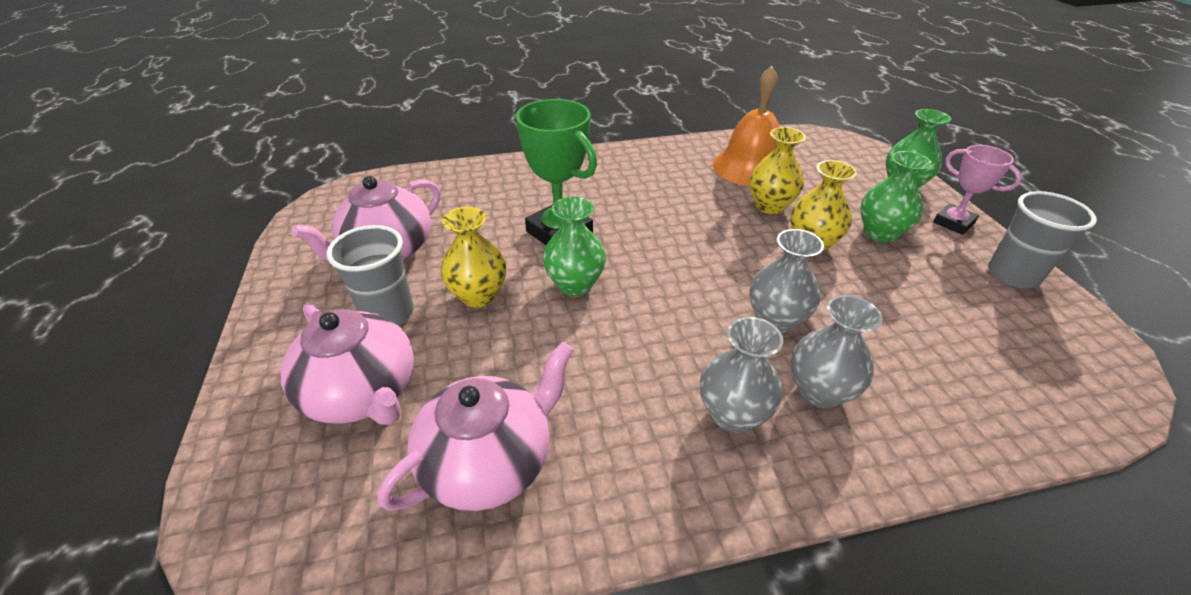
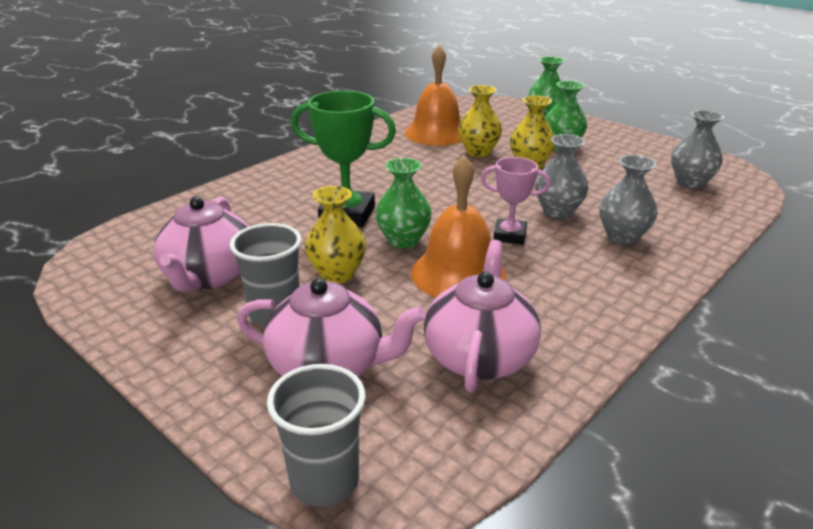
camera: 35 degrees left, 10 degrees down
(581, 349) = (458, 273): none -> orange bell
(732, 414) = (591, 267): grey vase -> grey vase (690, 182)
(953, 223) = (595, 129): pink trophy -> pink trophy (509, 235)
(1012, 275) = (651, 146): grey cup -> grey cup (324, 480)

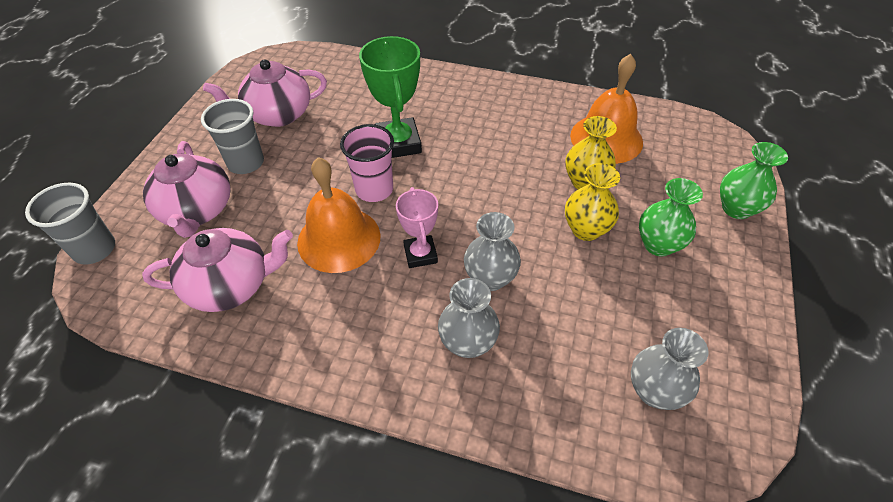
camera: 65 degrees right, 20 degrees up
(337, 274) = (307, 172): yellow vase -> none
(403, 240) = (374, 189): green vase -> pink cup

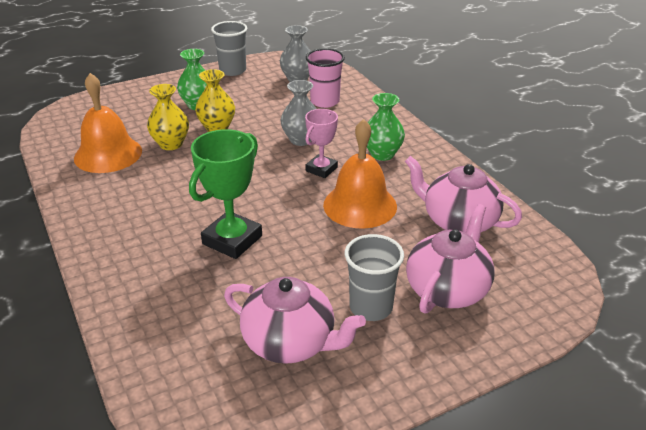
camera: 135 degrees left, 15 degrees down
(95, 249) = (556, 310): grey cup -> grey cup (232, 70)
(374, 189) = (297, 219): pink cup -> pink cup (325, 101)
(468, 343) = (350, 127): grey vase -> none
(736, 208) = (133, 94): green vase -> green vase (382, 154)

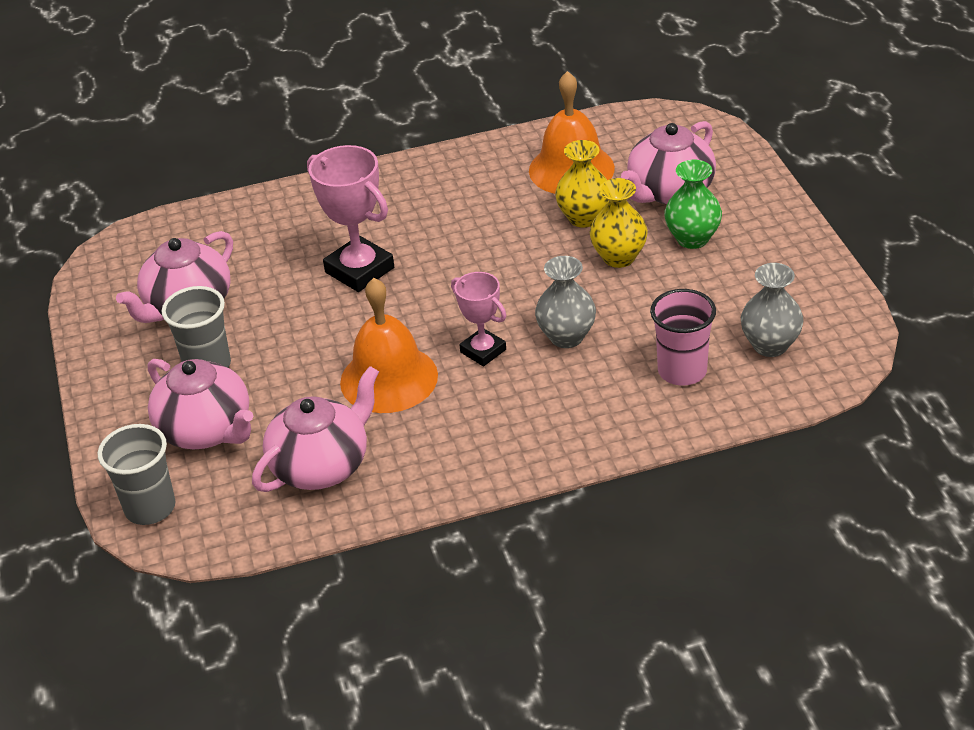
camera: 105 degrees right, 5 degrees up
(144, 115) = (669, 191): none -> pink teapot
(232, 70) = (810, 273): grey cup -> grey cup (150, 508)
(232, 240) = (359, 270): green trophy -> pink trophy
(382, 154) = (505, 416): green vase -> none

